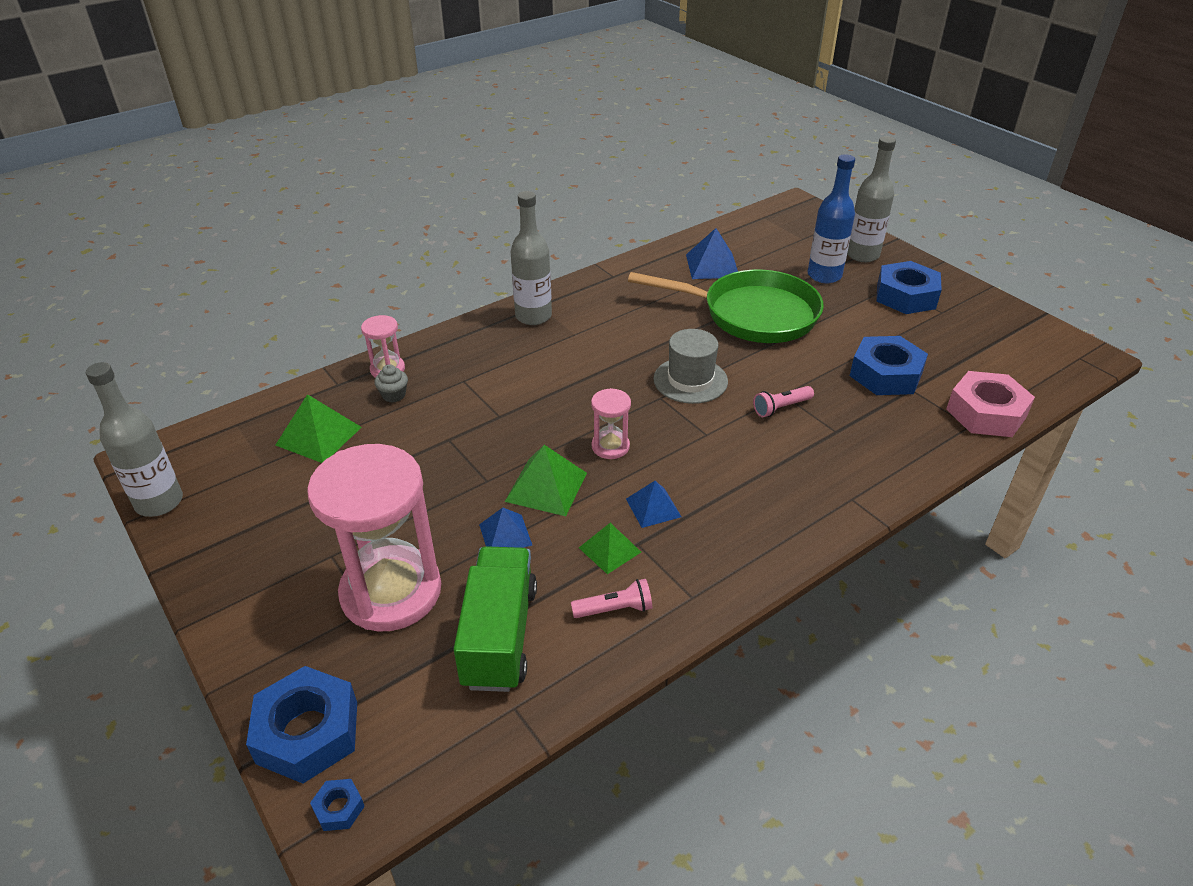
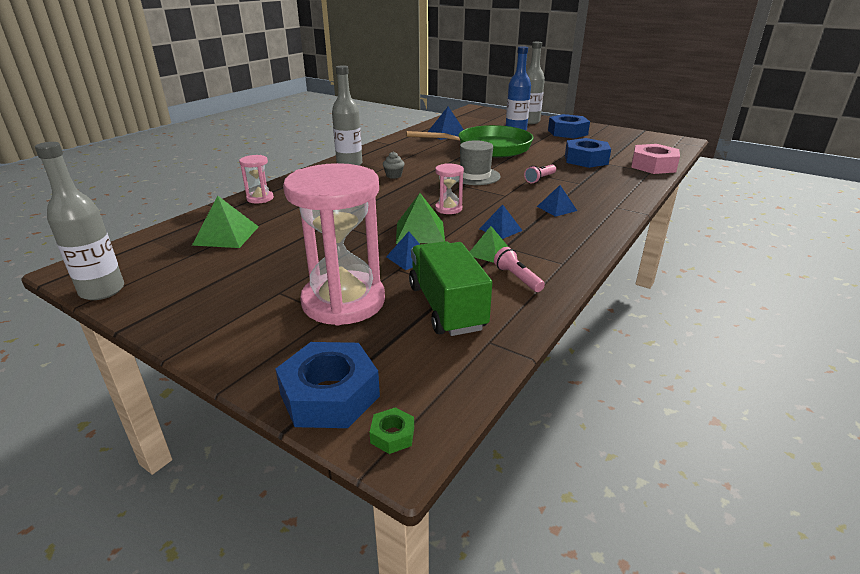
camera: 20 degrees left, 10 degrees down
(339, 808) = (392, 435): blue nut -> green nut
(394, 395) = (273, 209): grey cupcake -> grey cupcake (394, 176)
(615, 609) = (517, 278): pink flashlight -> pink flashlight turned 90 degrees counterclockwise
(760, 481) = (556, 208): none -> blue pyramid

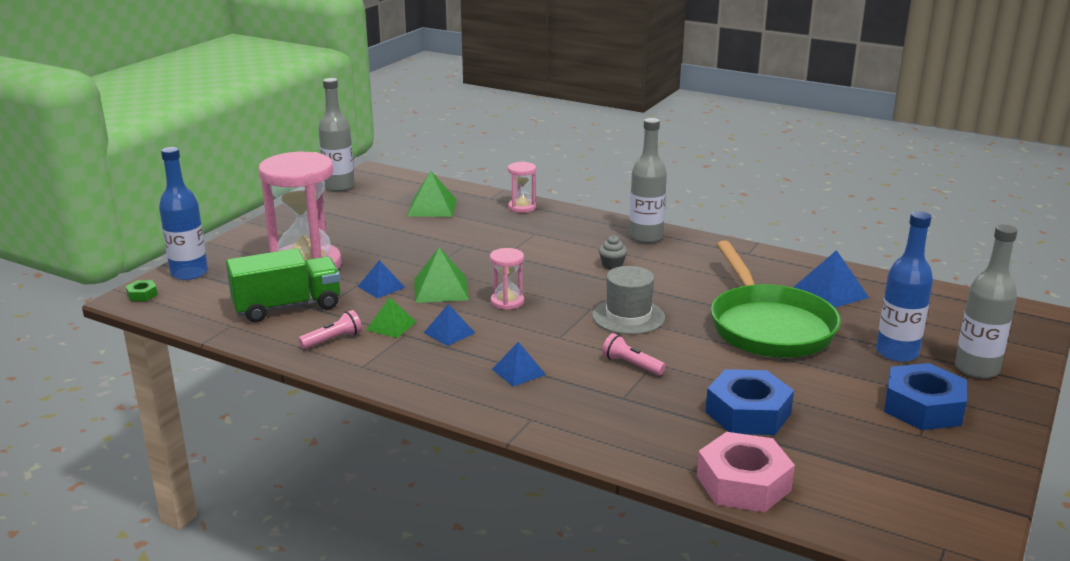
camera: 85 degrees right, 5 degrees down
(330, 395) = (189, 273): blue nut -> blue bottle

